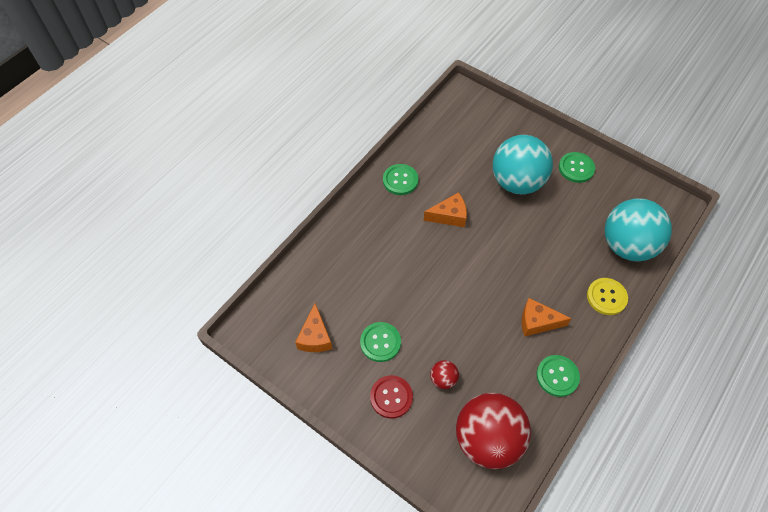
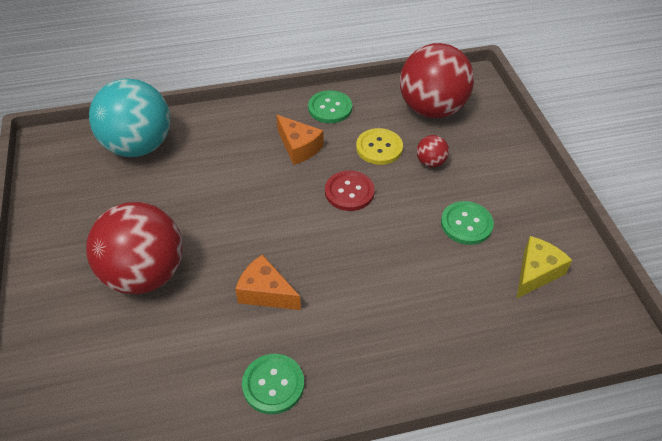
camera: 140 degrees left, 10 degrees down
(315, 337) = (536, 273): orange cheese -> yellow cheese
(391, 397) = (492, 178): red button -> red button (349, 192)
(517, 182) = (145, 274): turquoise ball -> red ball
(576, 168) = (66, 241): green button -> none
(606, 297) = (216, 126): yellow button -> yellow button (379, 148)

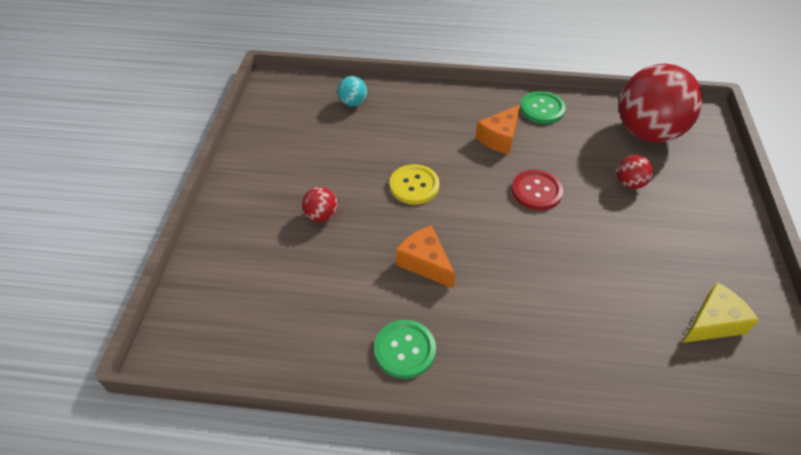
camera: 20 degrees right, 0 degrees up
(139, 146) = (353, 103): turquoise ball -> turquoise ball, size x0.42
(145, 274) = (321, 215): red ball -> red ball, size x0.42
(299, 147) = (500, 138): orange cheese -> orange cheese turned 60 degrees clockwise
(379, 148) = (580, 157): yellow button -> yellow button (414, 185)
(466, 224) = (649, 253): green button -> none

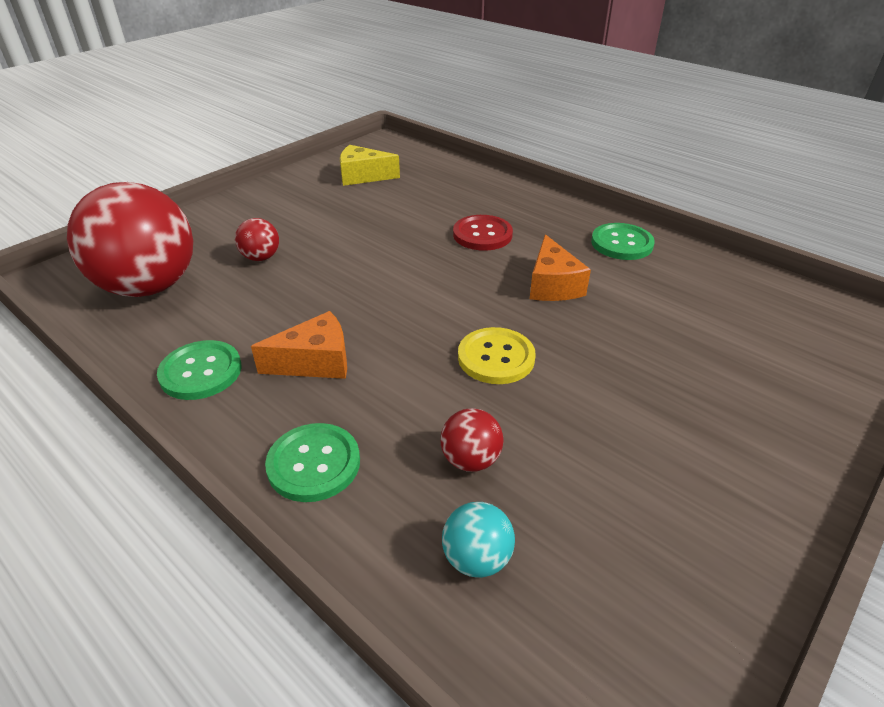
camera: 145 degrees left, 10 degrees down
(321, 215) = (651, 377): red ball -> red ball (470, 460)
(443, 101) = (314, 464): none -> green button
(536, 191) = (361, 290): red button -> red button (482, 235)

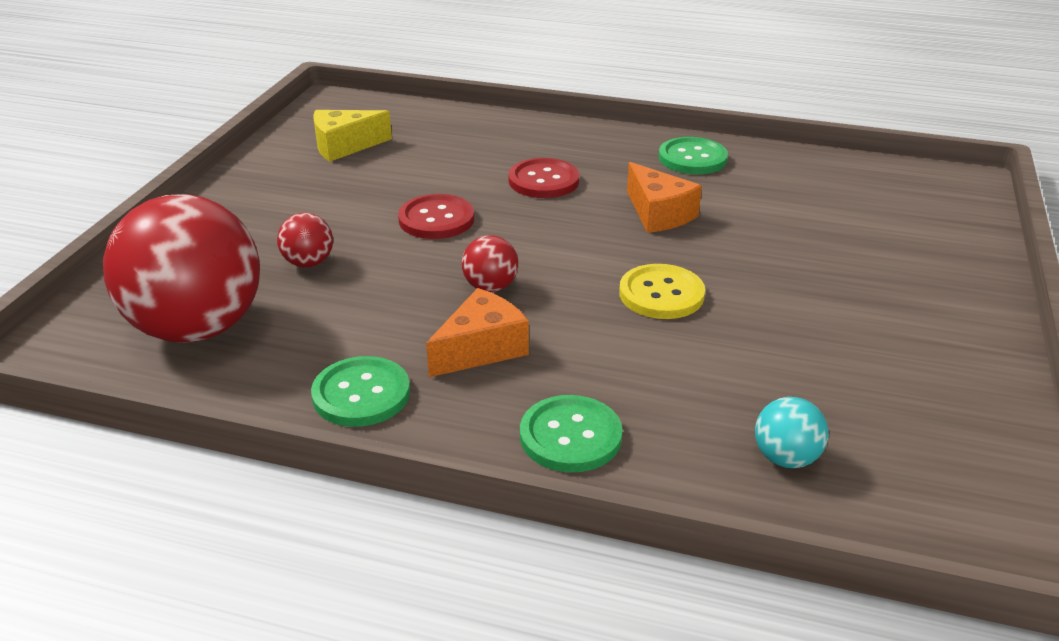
camera: 25 degrees left, 5 degrees down
(376, 246) = (436, 219): none -> red button
(470, 460) = (714, 386): red ball -> red ball (490, 287)

